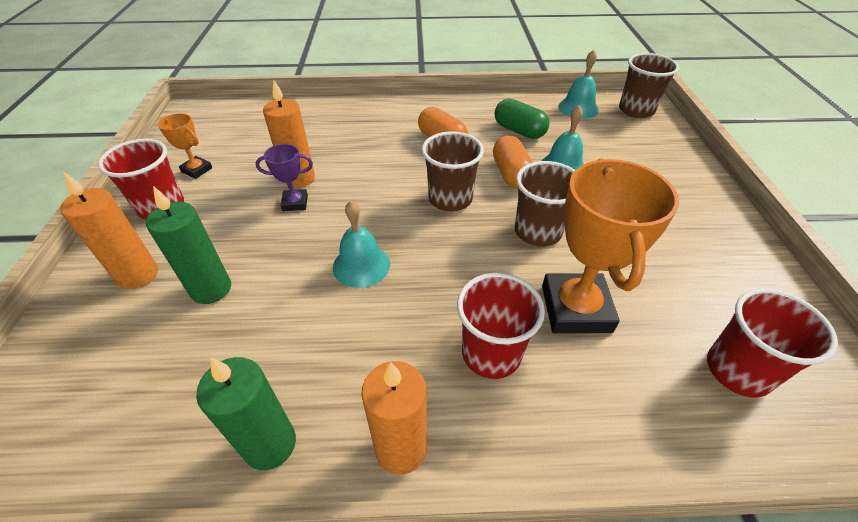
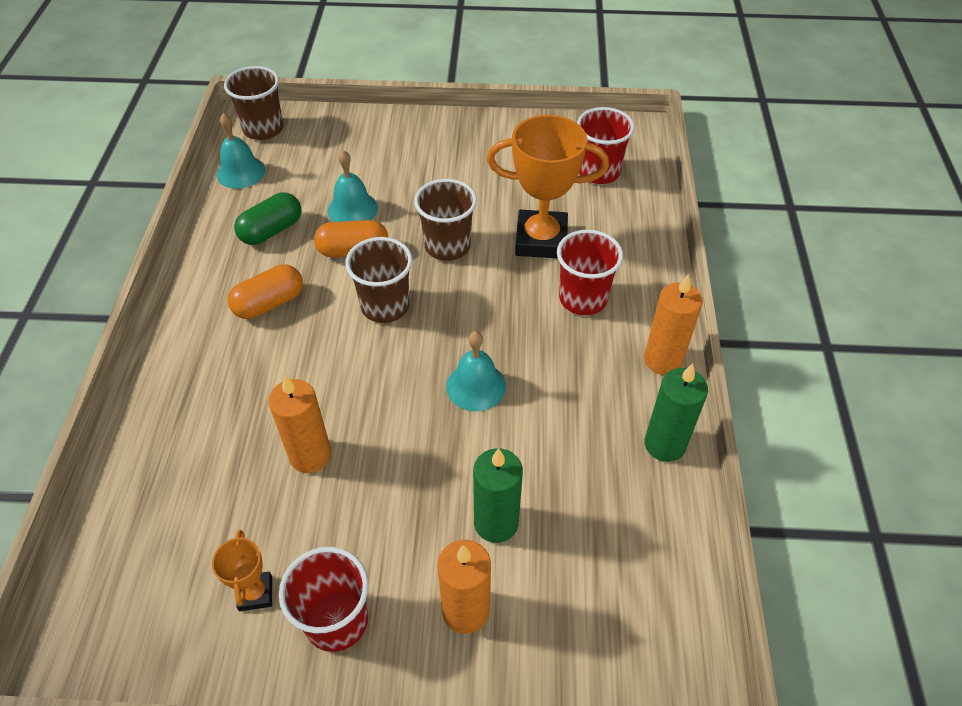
camera: 85 degrees left, 5 degrees up
(197, 170) = (255, 593): orange trophy -> orange trophy turned 45 degrees counterclockwise
(295, 203) = (361, 455): purple trophy -> none

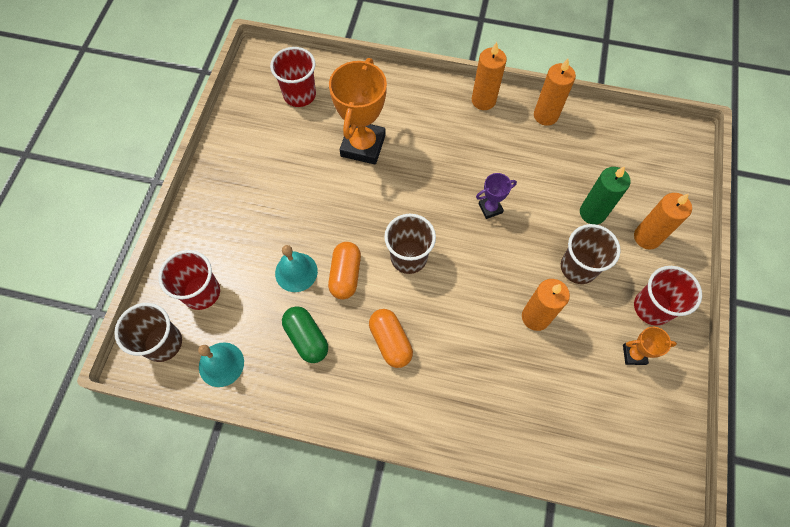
camera: 80 degrees left, 15 degrees up
(447, 246) = (355, 207): brown cup -> brown cup (578, 267)
(476, 386) = (490, 208): turquoise bell -> purple trophy
(583, 298) = (424, 132): red cup -> red cup (201, 292)
(664, 444) = (545, 115): green candle -> orange candle

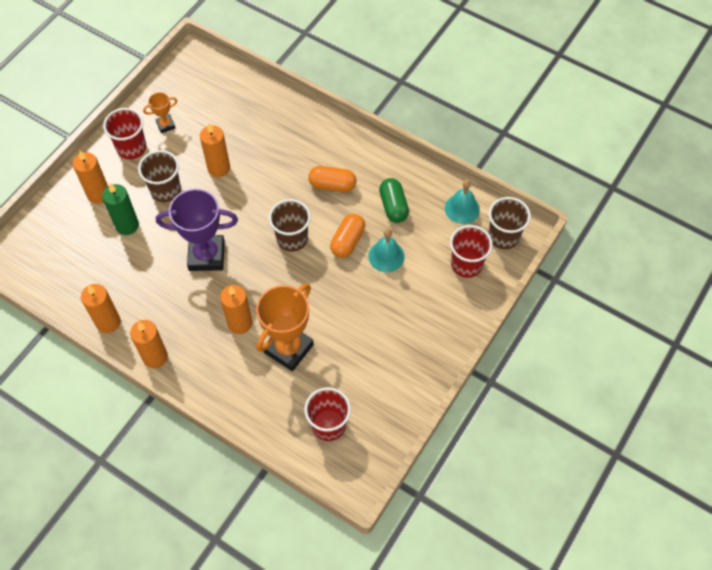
camera: 160 degrees left, 5 degrees down
(390, 341) = (332, 185): orange capsule -> orange capsule turned 75 degrees counterclockwise
(421, 153) = (240, 323): none -> orange candle
(490, 208) = (206, 256): purple trophy -> purple trophy, size x2.07
(634, 354) = (165, 125): orange trophy -> orange trophy turned 45 degrees counterclockwise

